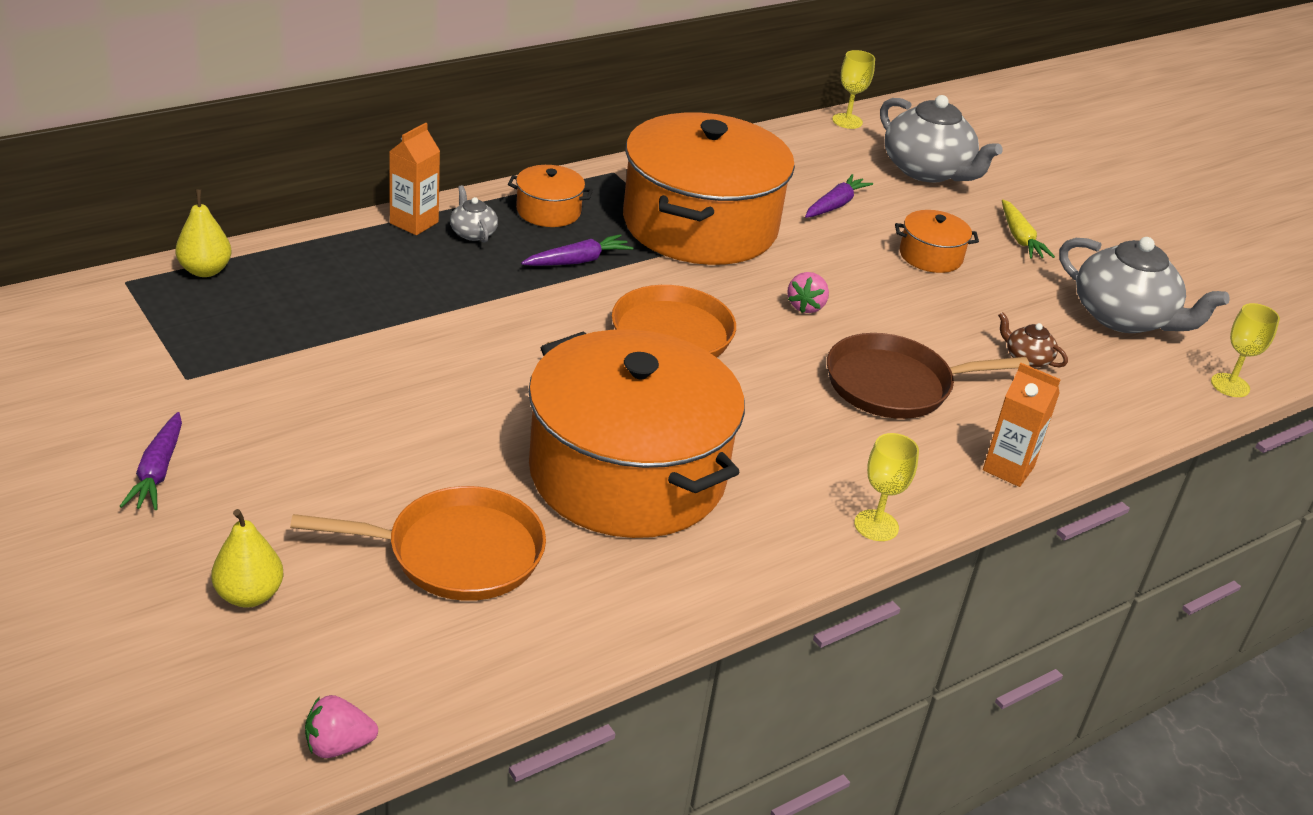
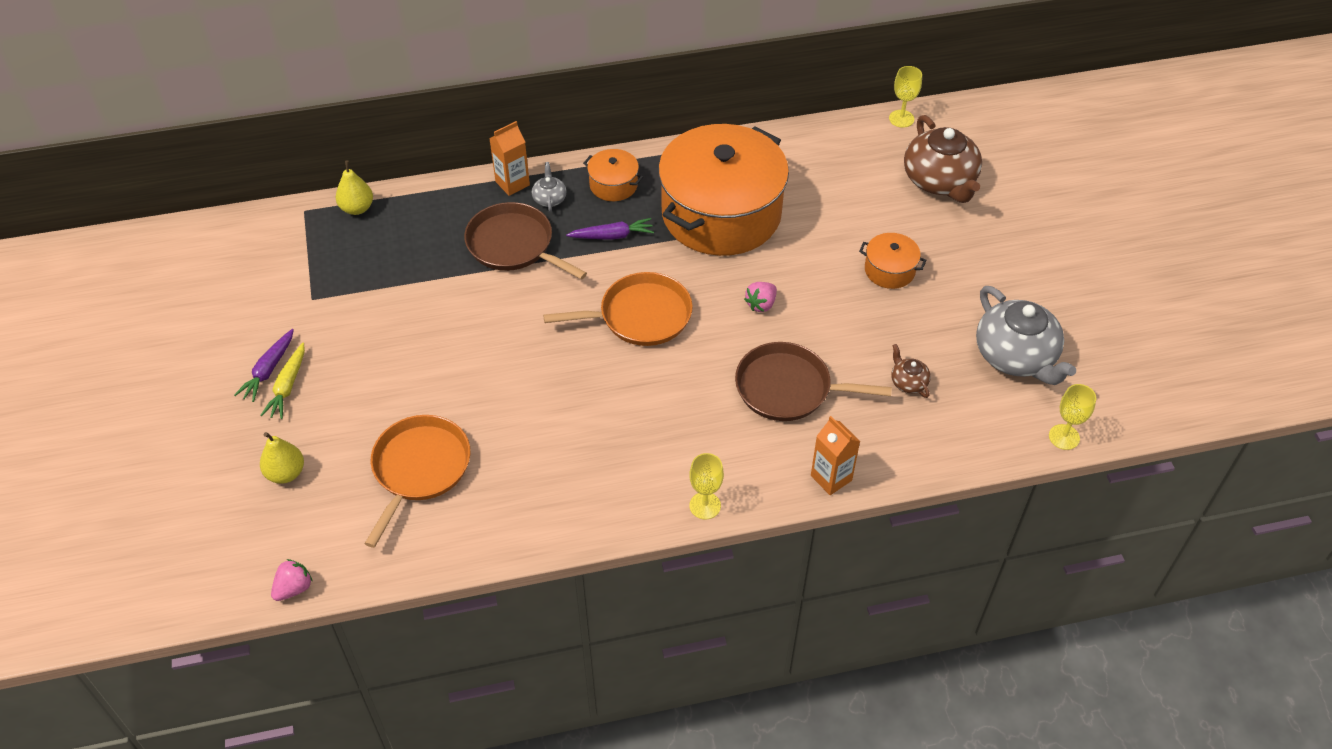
camera: 25 degrees right, 15 degrees up
(338, 745) = (294, 588): pink strawberry -> pink strawberry turned 120 degrees clockwise
(452, 285) = (513, 245): none -> brown pan
(457, 553) = (419, 468): orange pan -> orange pan turned 90 degrees counterclockwise
(627, 474) = (556, 429): orange pot -> none
(835, 205) = (840, 207): purple carrot -> none
(927, 171) = (940, 181): grey teapot -> brown teapot
(1020, 238) = (977, 262): yellow carrot -> yellow carrot (288, 386)

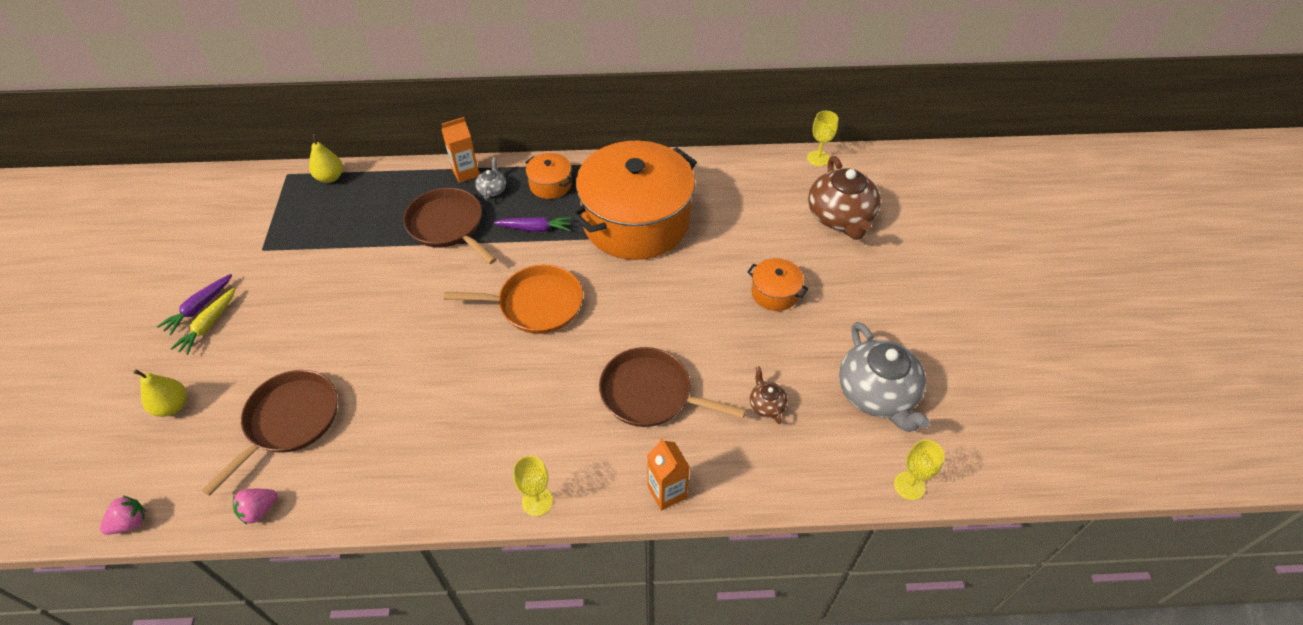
camera: 10 degrees right, 0 degrees up
(419, 468) = (289, 420): orange pan -> brown pan
(761, 304) = (648, 309): pink strawberry -> pink strawberry (259, 510)

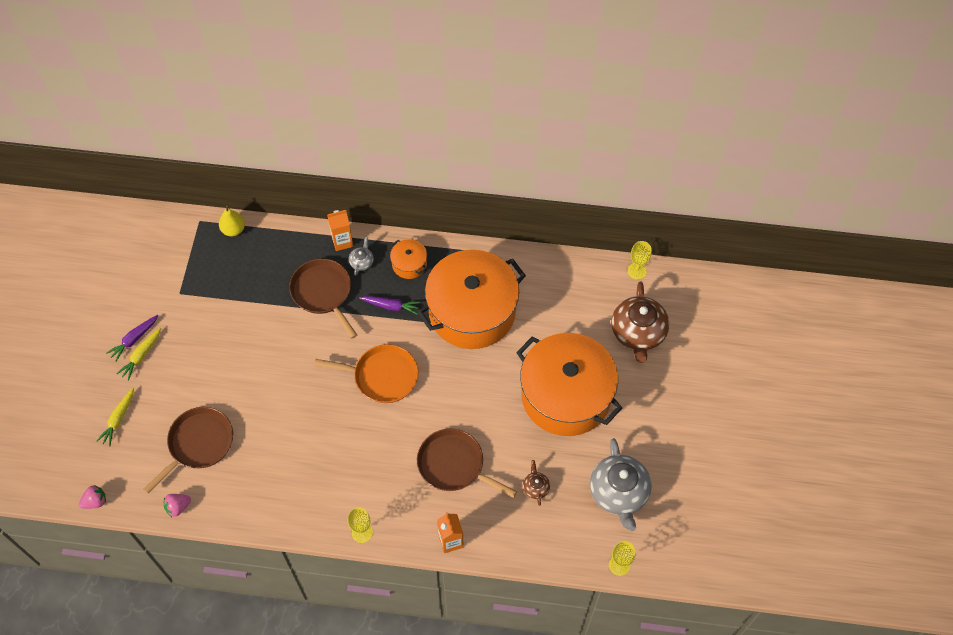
camera: 10 degrees right, 10 degrees up
(172, 406) = (118, 419): yellow pear -> yellow carrot
(774, 293) = (566, 395): orange pot -> orange pot, size x2.43

